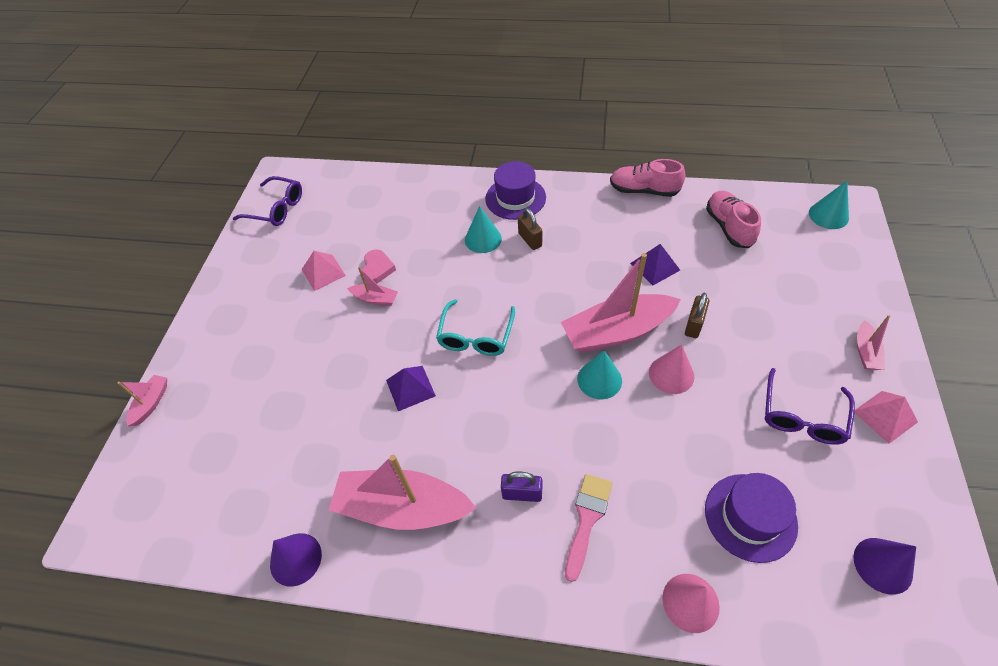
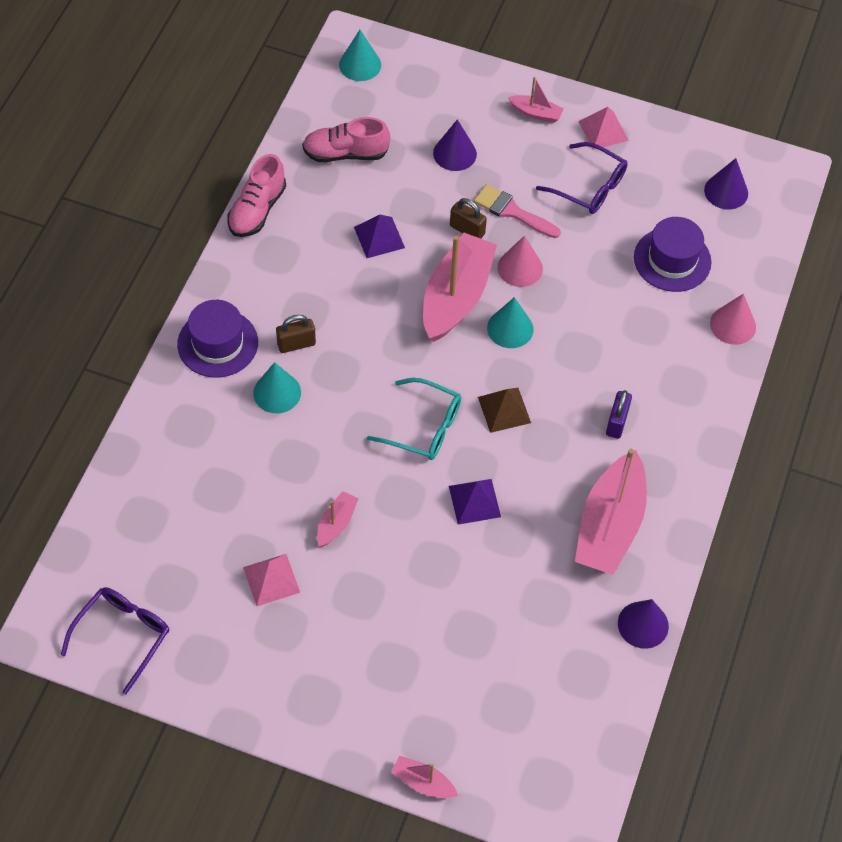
camera: 85 degrees left, 5 degrees up
(377, 269) = (287, 516): pink heart -> none
(509, 392) = (504, 410): none -> brown pyramid
(587, 519) = (651, 377): pink brush -> pink brush (512, 211)
(617, 332) = (456, 297): pink boat -> pink boat turned 150 degrees counterclockwise
(774, 298) = (454, 153): none -> purple cone

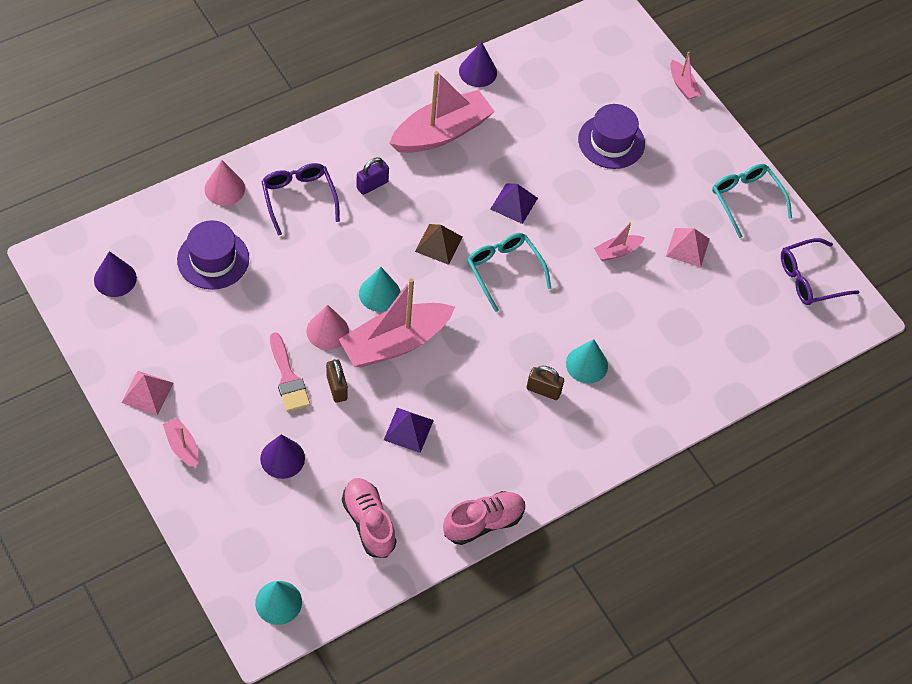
camera: 145 degrees left, 0 degrees up
(217, 343) = (601, 432): purple hat -> purple hat (611, 141)
(251, 683) = (745, 199): none -> turquoise glasses
(345, 153) = (369, 523): pink shoe -> pink shoe turned 150 degrees counterclockwise
(590, 187) = (209, 354): purple glasses -> purple glasses (298, 197)

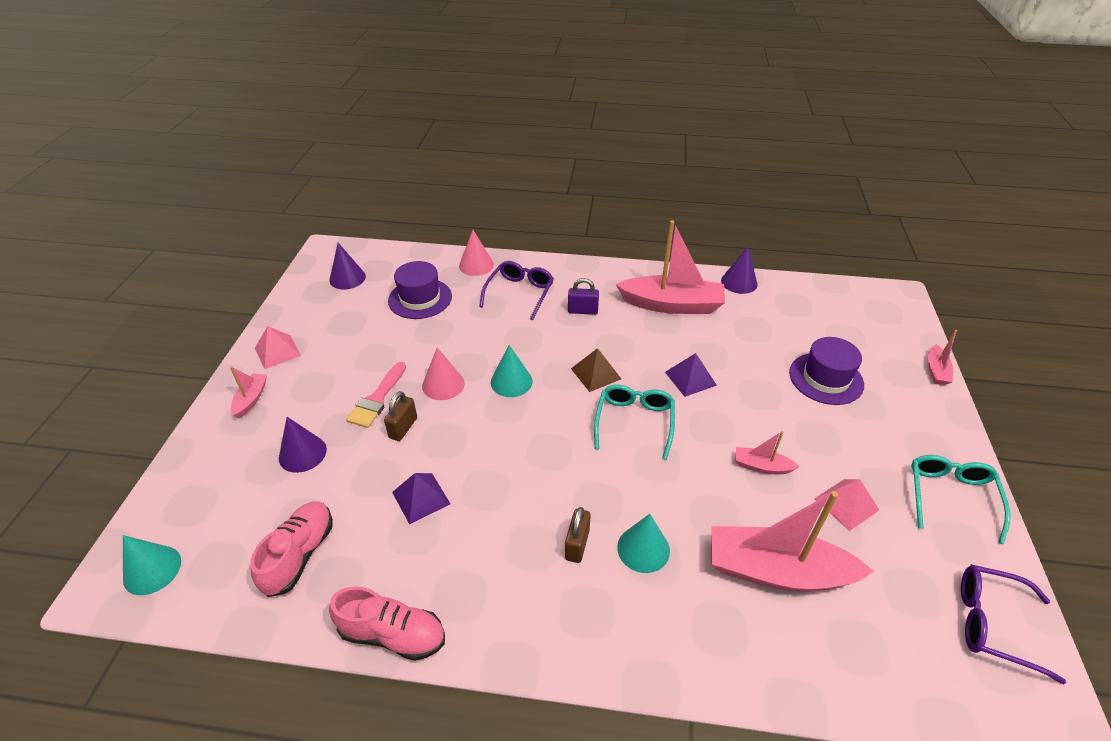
camera: 45 degrees right, 15 degrees down
(395, 343) = (485, 423): pink boat -> pink boat (776, 571)
(543, 390) = (577, 544): brown padlock -> brown padlock turned 45 degrees clockwise

